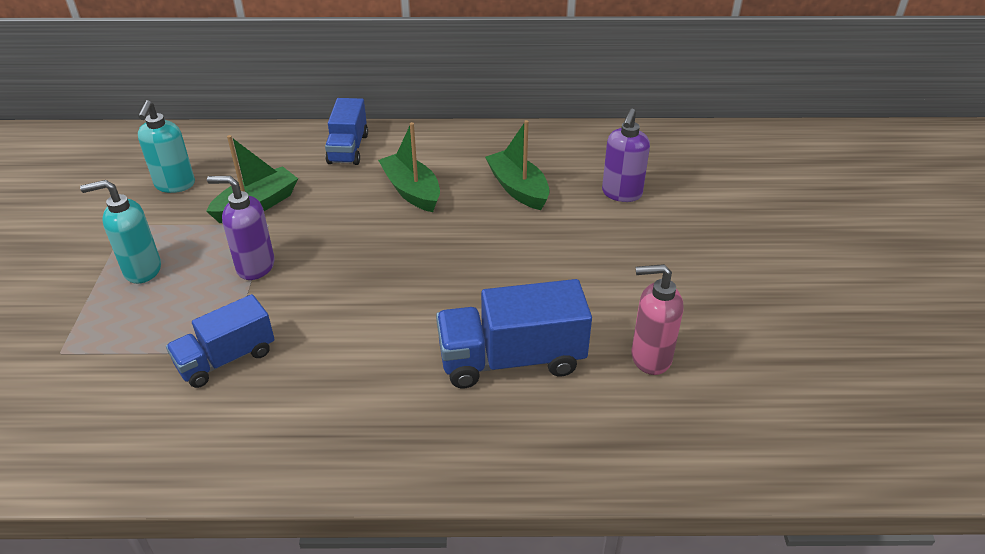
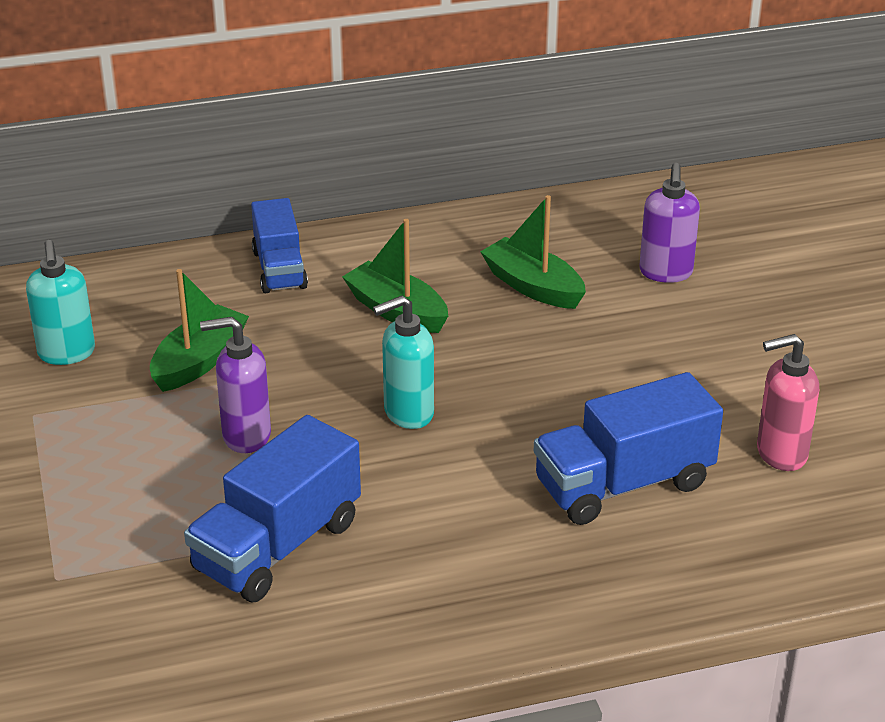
camera: 15 degrees left, 5 degrees down
(142, 270) = (96, 466): turquoise soap dispenser -> turquoise soap dispenser (407, 413)
(226, 358) = (277, 546): blue truck -> blue truck, size x1.50

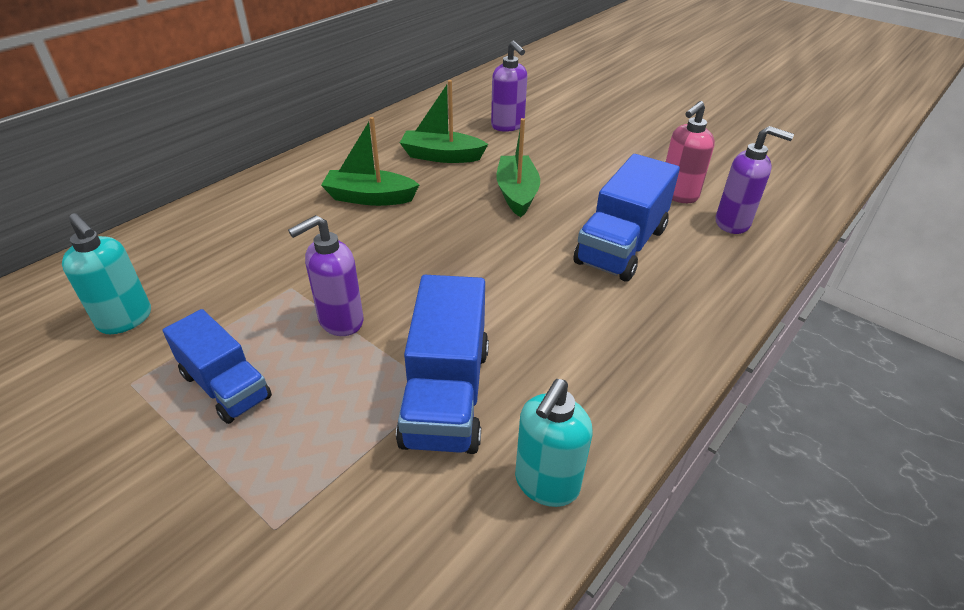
camera: 35 degrees left, 5 degrees up
(199, 361) = (252, 282): green boat -> green boat (517, 193)
(279, 269) = (260, 200): blue truck -> blue truck (225, 386)
(407, 413) = (443, 257): turquoise soap dispenser -> turquoise soap dispenser (546, 484)
(805, 518) = (733, 223): none -> purple soap dispenser

